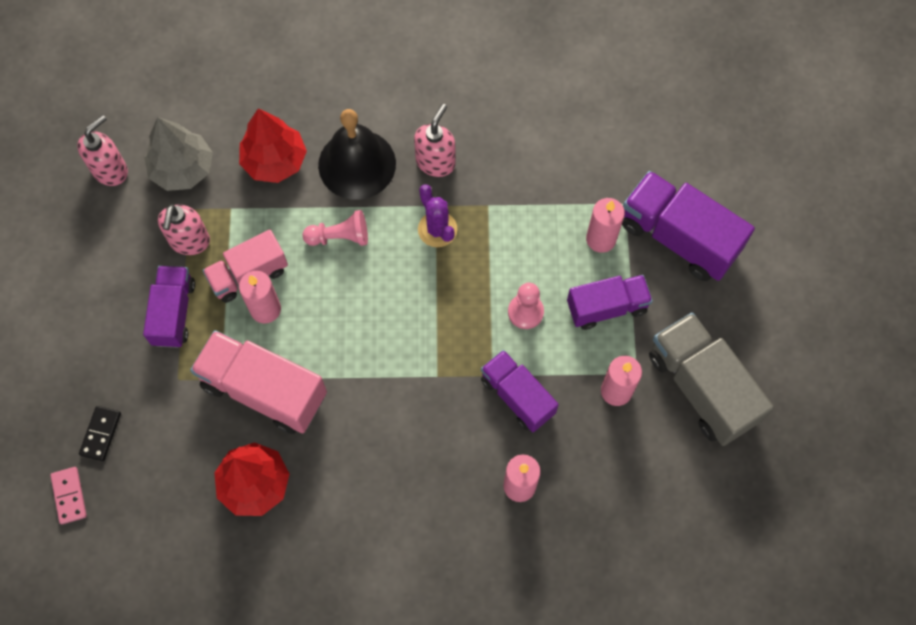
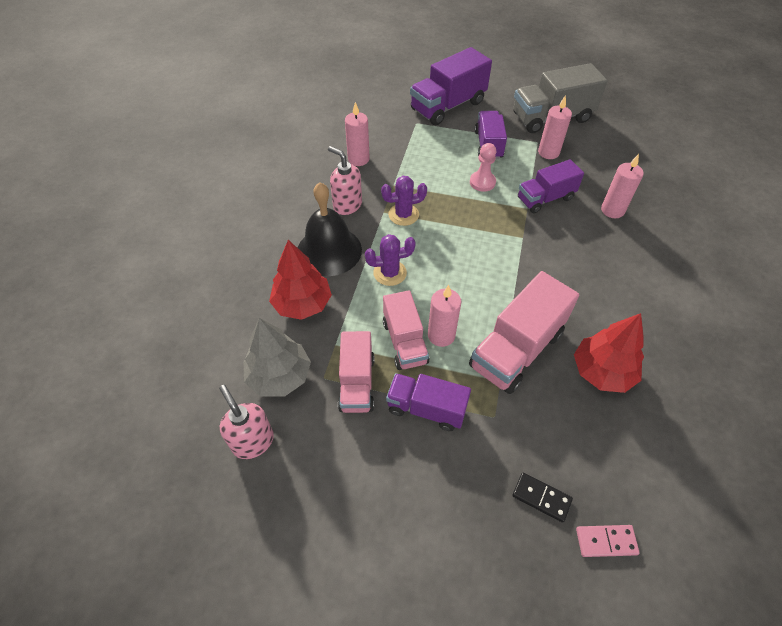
camera: 75 degrees left, 15 degrees down
(189, 241) = (357, 383): pink soap dispenser -> pink truck
(340, 237) = (390, 273): pink pawn -> purple cactus
(601, 239) = (438, 138): pink candle -> pink candle (358, 159)

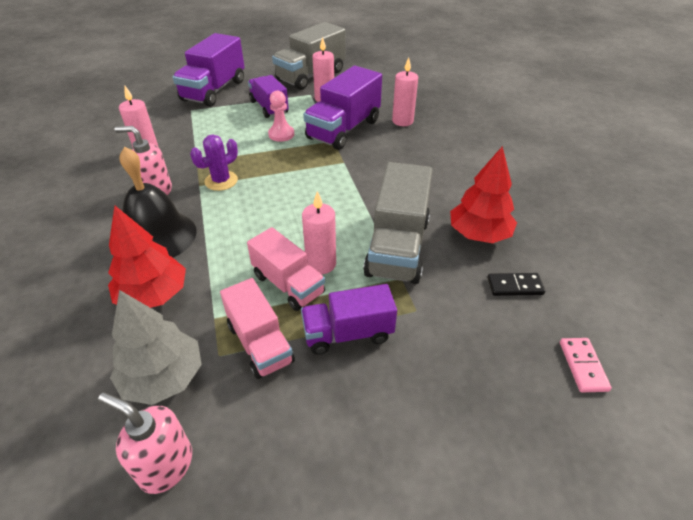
camera: 30 degrees left, 10 degrees down
(390, 273) = (236, 232): purple cactus -> none
(516, 349) = (397, 247): pink truck -> grey truck
(541, 498) = (505, 358): black domino -> black domino (515, 286)
(545, 198) = (343, 129): purple truck -> purple truck, size x1.55
(606, 541) = (583, 366): pink domino -> pink domino turned 60 degrees counterclockwise

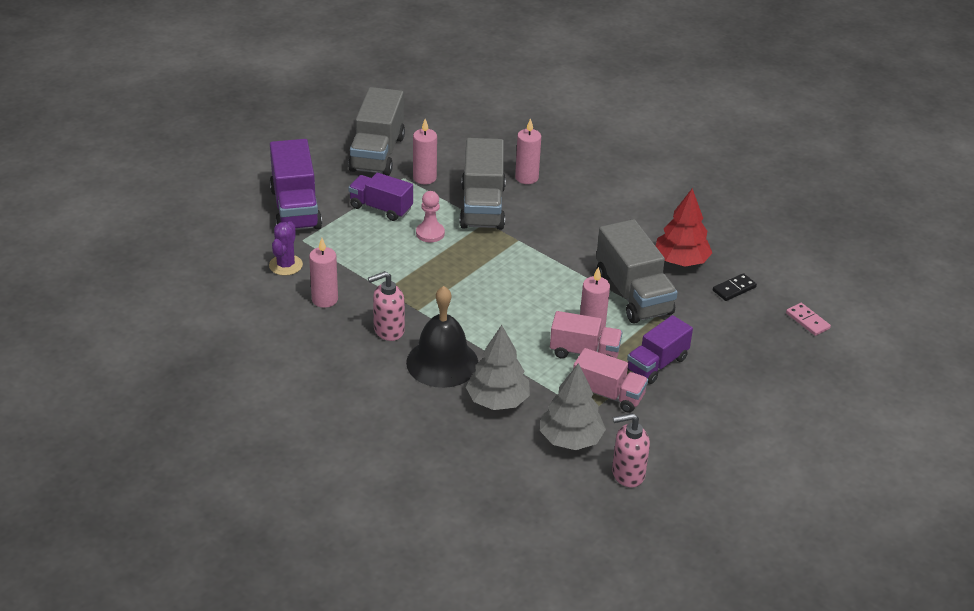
camera: 35 degrees left, 5 degrees down
(153, 295) = (497, 401): red tree -> grey tree
(221, 181) = (432, 298): purple cactus -> purple cactus (285, 265)
(343, 129) = (482, 206): purple truck -> grey truck

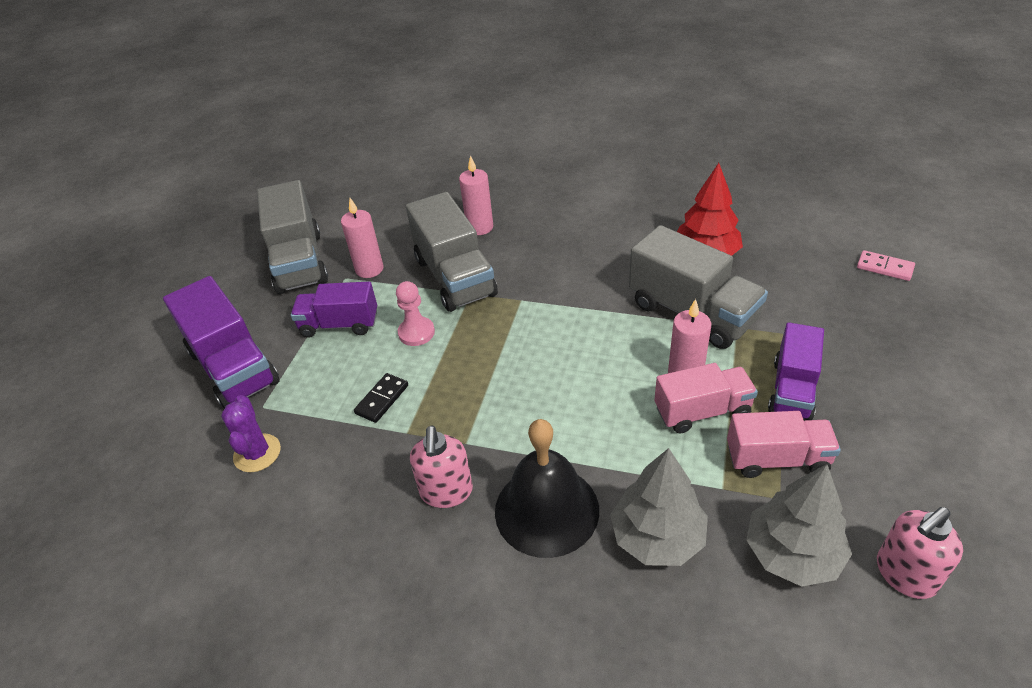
camera: 20 degrees left, 5 degrees up
(325, 299) = (336, 482): pink candle -> none
(388, 330) = (446, 492): pink soap dispenser -> pink soap dispenser turned 45 degrees counterclockwise
(734, 289) = (784, 263): black domino -> black domino (382, 399)

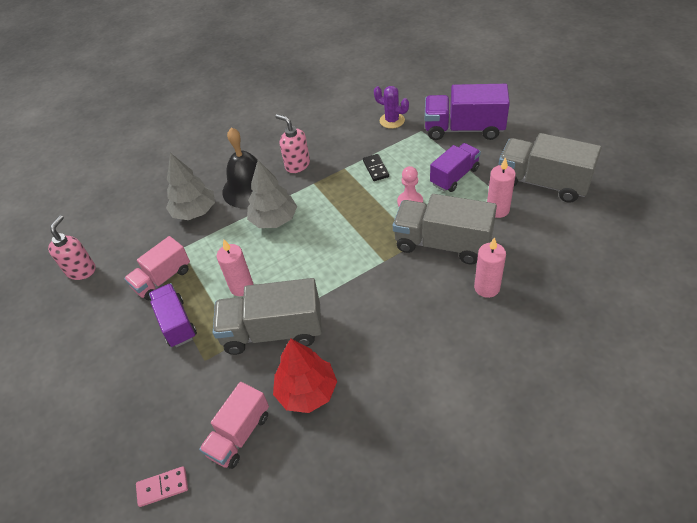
camera: 135 degrees right, 5 degrees up
(702, 411) = (217, 275): pink truck -> pink truck (239, 434)
(792, 553) = (134, 245): grey tree -> grey tree (274, 220)

